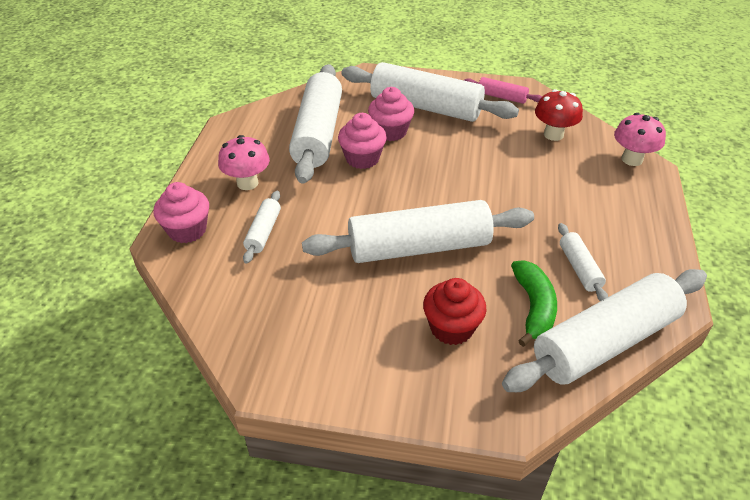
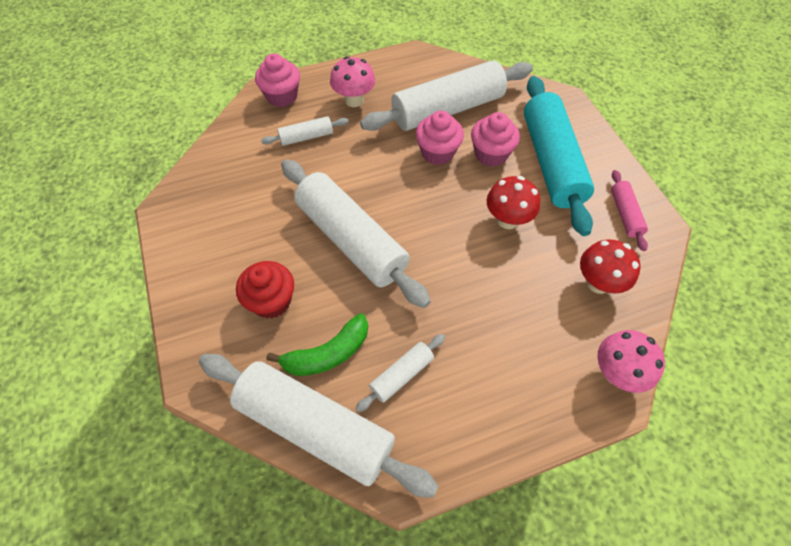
camera: 60 degrees right, 15 degrees up
(425, 107) = (551, 162): white rolling pin -> turquoise rolling pin
(465, 151) = (507, 220): none -> red mushroom

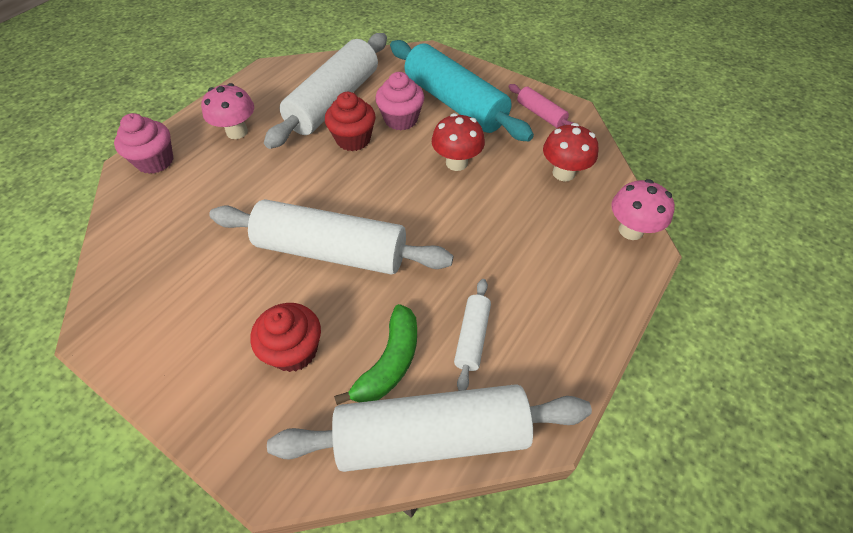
camera: 35 degrees left, 5 degrees down
(306, 137) = (212, 185): white rolling pin -> none
(437, 152) = (353, 139): pink cupcake -> red cupcake

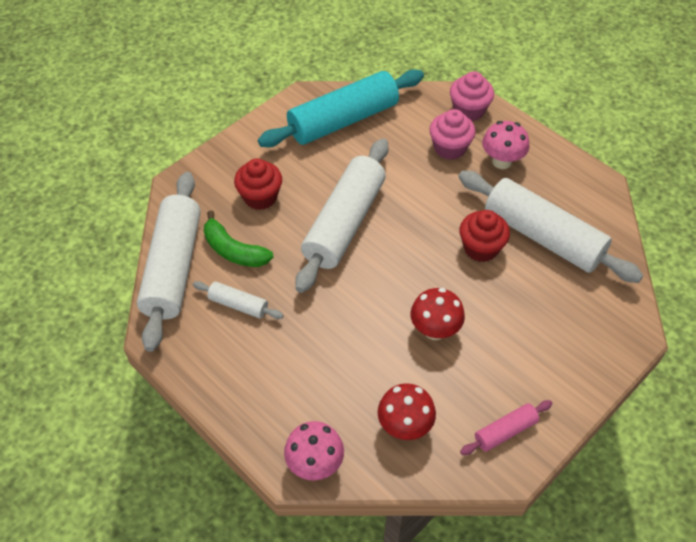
camera: 100 degrees right, 0 degrees up
(401, 119) = (508, 291): pink cupcake -> pink cupcake (449, 148)
(454, 103) = (532, 346): turquoise rolling pin -> turquoise rolling pin (343, 120)

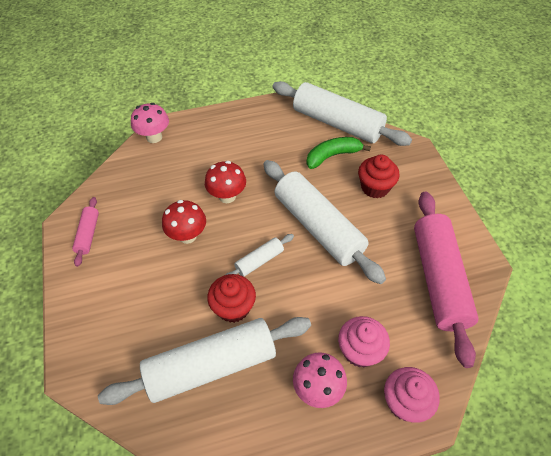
camera: 120 degrees right, 0 degrees up
(238, 305) = (286, 143): white rolling pin -> white rolling pin (259, 261)
(343, 120) = (439, 279): turquoise rolling pin -> pink rolling pin
(404, 426) = (138, 185): red mushroom -> red mushroom (227, 196)

